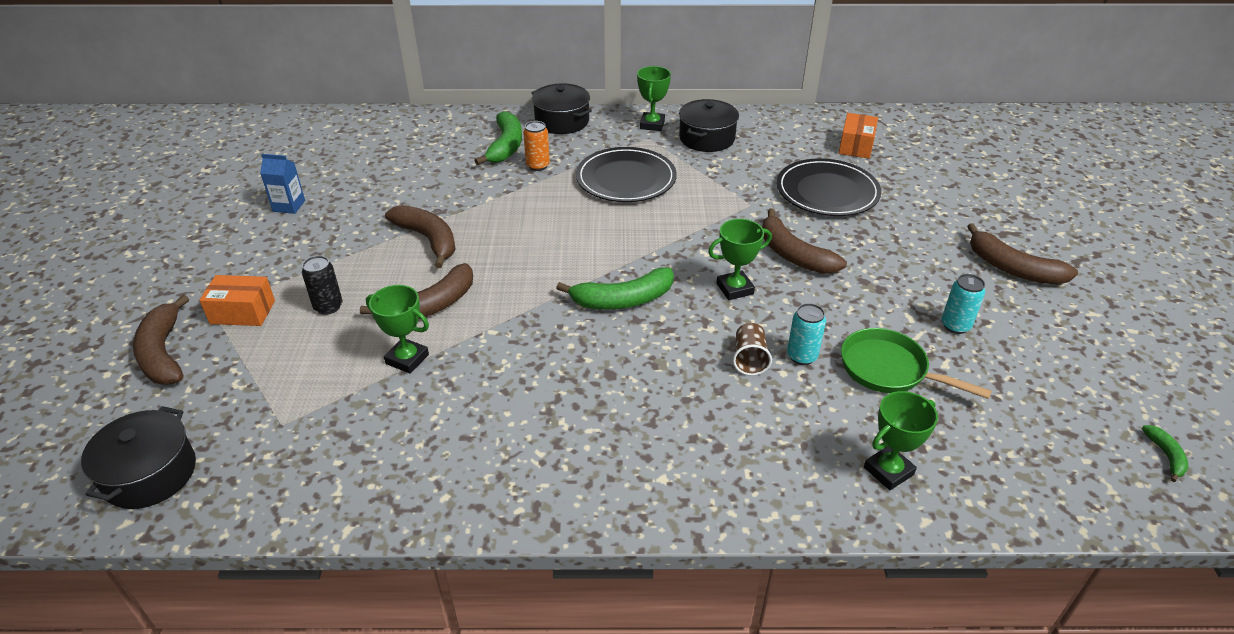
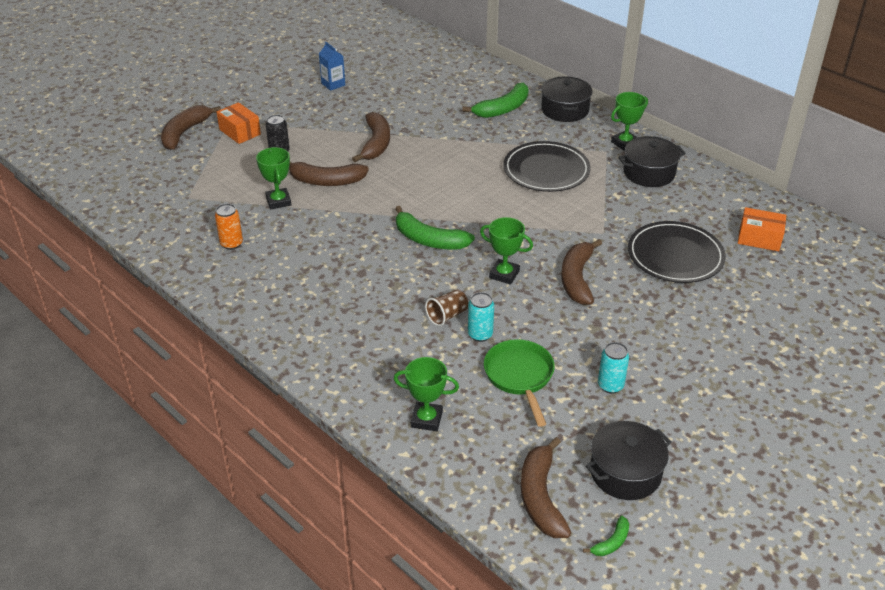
camera: 45 degrees right, 0 degrees up
(150, 474) = (117, 185): black pot -> black pot (625, 472)
(538, 166) = (503, 132): orange can -> orange can (231, 244)
(856, 146) = (759, 238): orange box -> orange box turned 45 degrees clockwise
(1012, 268) = (724, 384): brown banana -> brown banana (541, 497)

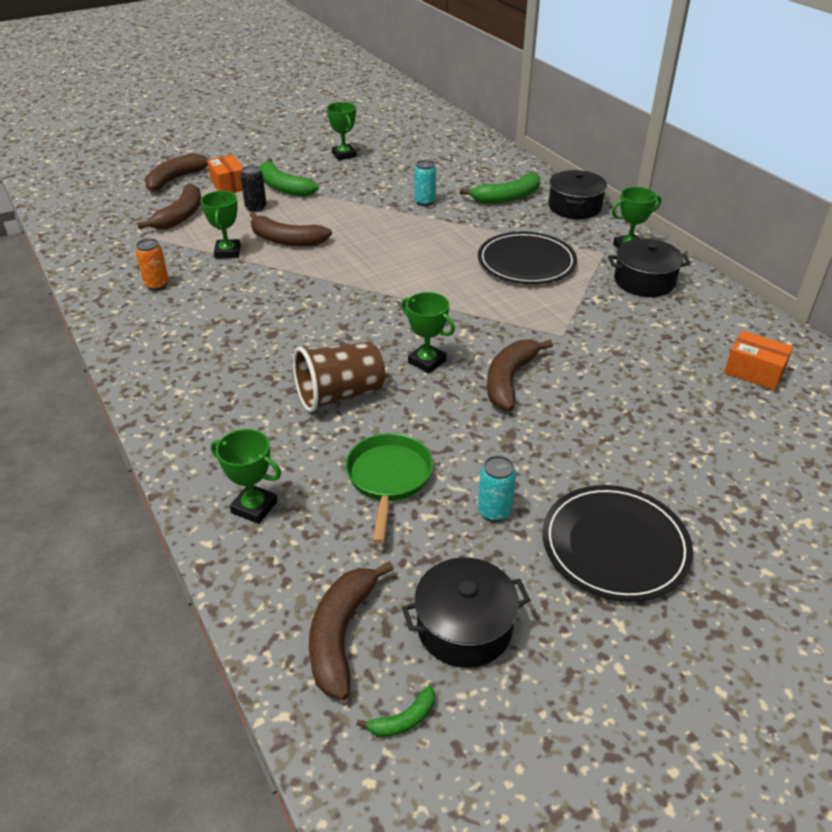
camera: 15 degrees right, 0 degrees up
(333, 84) = (344, 155): blue carton -> green trophy
(376, 144) = (356, 213): brown banana -> brown banana (180, 216)
(429, 240) = (362, 312): green banana -> green banana (283, 187)
(447, 316) = (340, 395): brown cup -> brown cup, size x1.83
(480, 334) = (366, 422): turquoise can -> turquoise can (425, 201)
(675, 256) = (639, 374): black plate -> black plate (615, 546)

